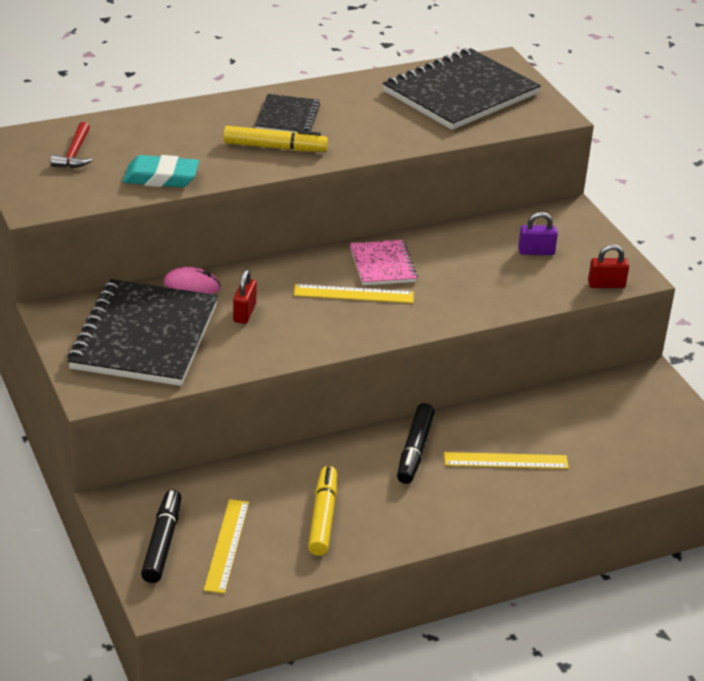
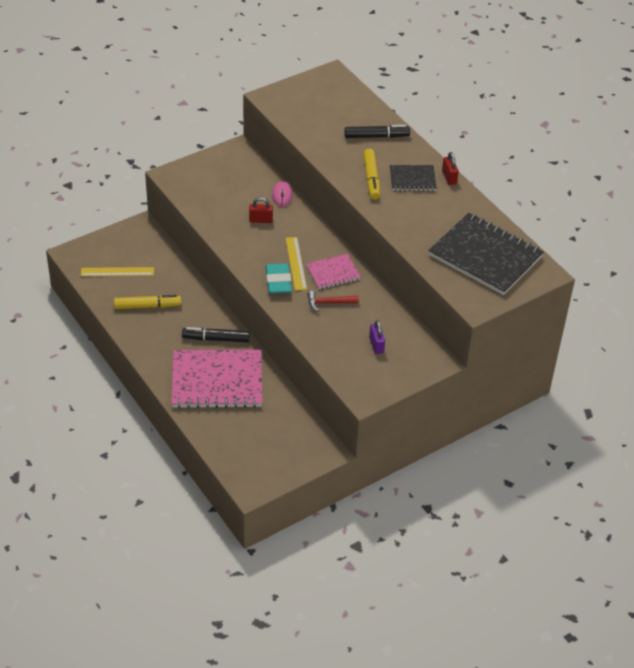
camera: 80 degrees right, 10 degrees up
(74, 153) = (330, 102): red hammer -> red hammer (329, 303)
(144, 336) = (226, 185): black notebook -> none
(161, 177) = (317, 138): turquoise eraser -> turquoise eraser (278, 281)
(162, 543) = (114, 248): black marker -> black marker (376, 136)
(506, 461) = (217, 381): yellow ruler -> pink notebook
(606, 285) = (348, 383): red padlock -> red padlock (449, 177)

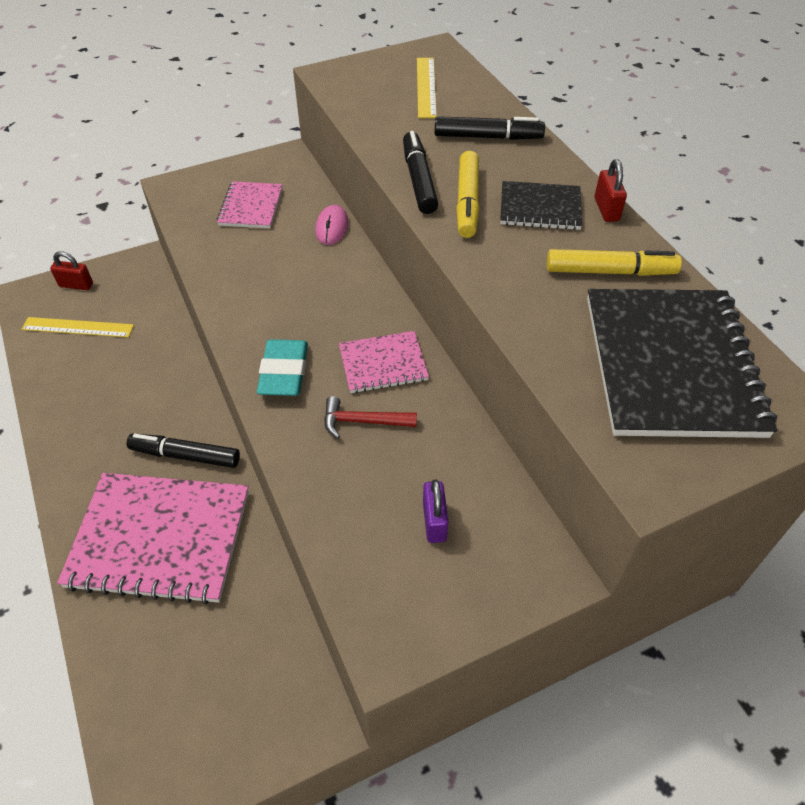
camera: 10 degrees right, 5 degrees up
(147, 306) = (99, 387): yellow marker -> yellow marker (610, 271)
(226, 185) = (251, 207): none -> pink notebook
(261, 220) = (287, 263): red padlock -> red padlock (76, 285)
(296, 263) = (323, 341): yellow ruler -> yellow ruler (426, 87)
(341, 167) = (419, 180): none -> black marker
(485, 256) = (671, 364): black notebook -> black notebook turned 45 degrees clockwise

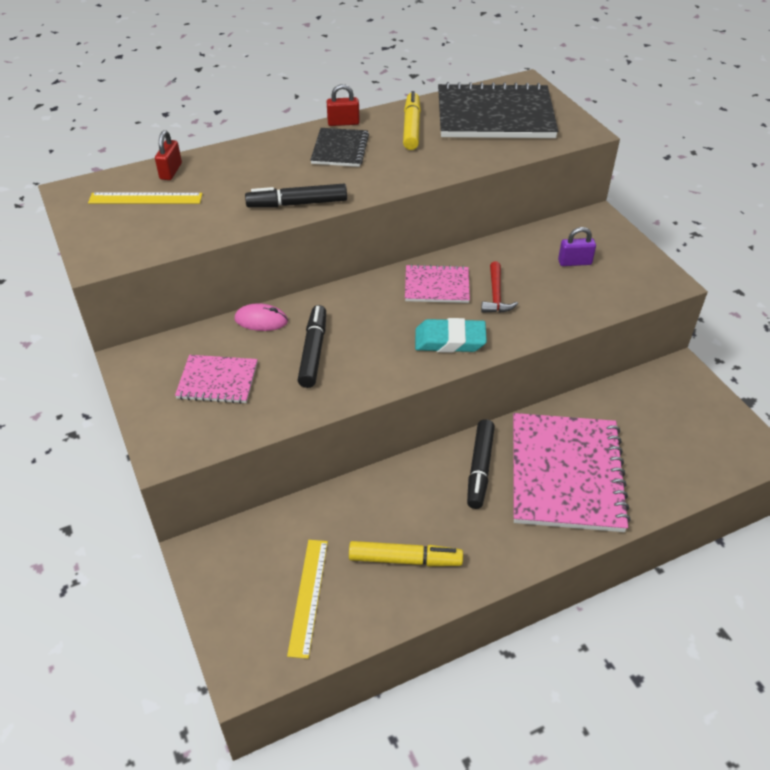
camera: 90 degrees left, 5 degrees down
(76, 285) = (233, 616): red padlock -> red padlock (171, 171)
(383, 364) = (437, 286): pink notebook -> pink notebook turned 75 degrees counterclockwise
(467, 202) = (330, 181): yellow marker -> yellow marker (405, 559)
(488, 137) = (239, 168): black marker -> black marker (313, 352)

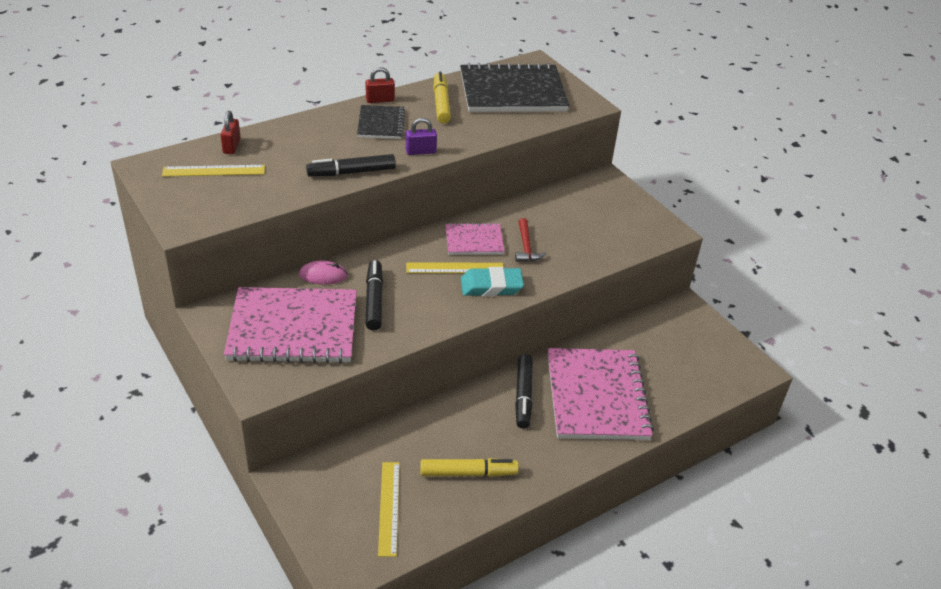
camera: 10 degrees left, 5 degrees down
(217, 381) = (293, 328): pink notebook -> pink notebook, size x1.94
(411, 317) = (455, 268): none -> yellow ruler
(574, 262) = (590, 217): purple padlock -> purple padlock (420, 152)

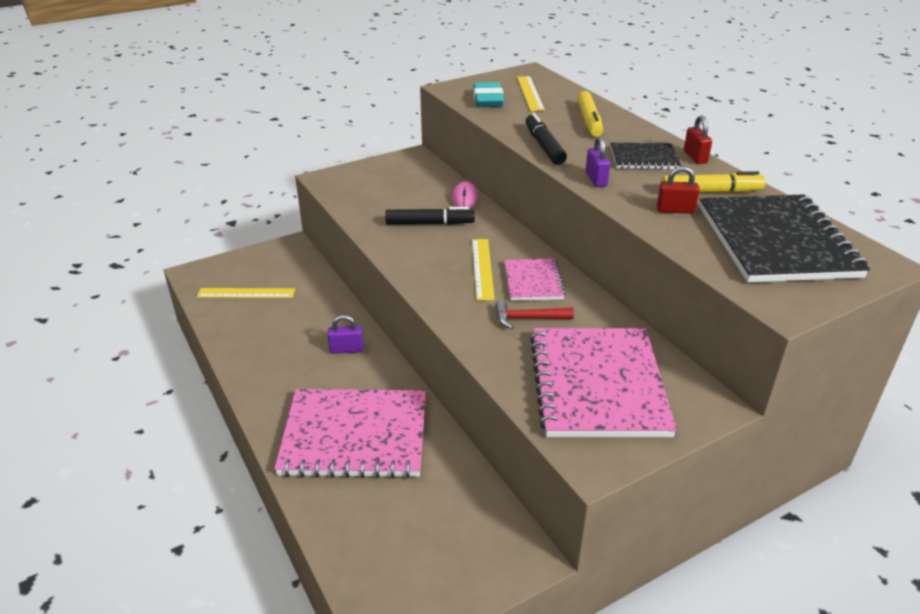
camera: 95 degrees right, 5 degrees down
(231, 146) = (571, 97): red padlock -> red padlock (675, 210)
(293, 328) = (394, 188): pink notebook -> pink notebook (598, 384)
(468, 473) = (270, 336): yellow marker -> yellow marker (589, 121)
(486, 410) = (346, 349): none -> purple padlock
(491, 286) = (453, 291): turquoise eraser -> turquoise eraser (488, 100)
(523, 396) = (363, 376): black marker -> none

